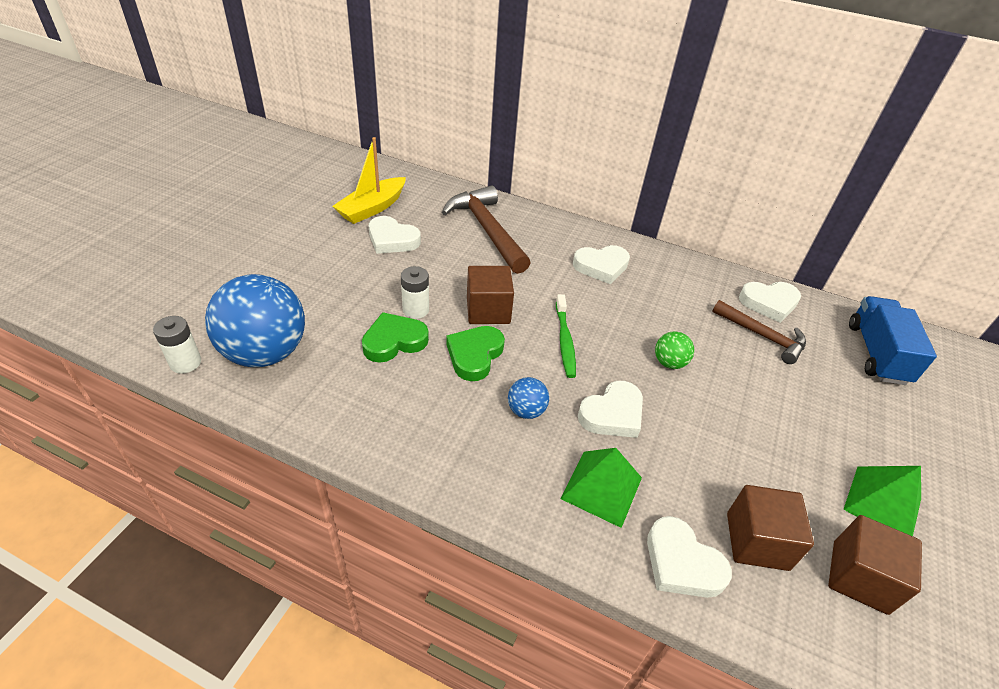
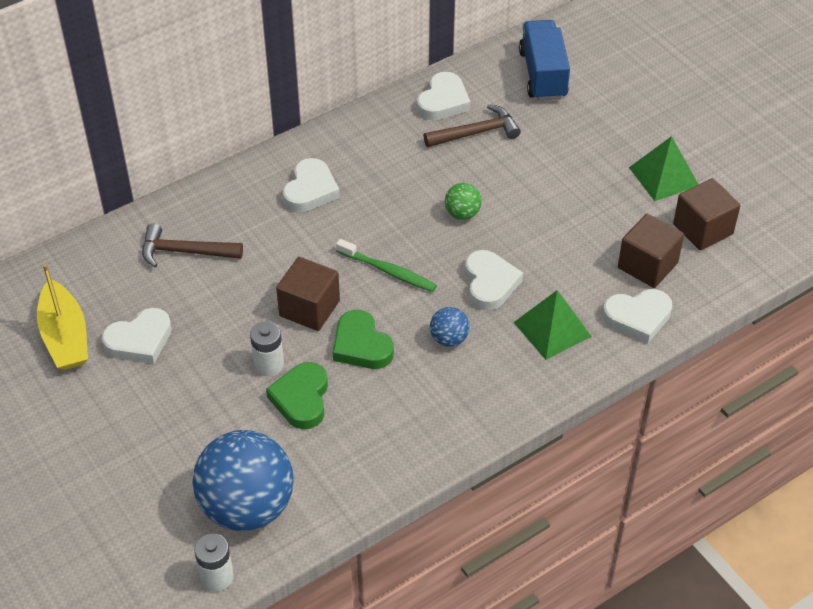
camera: 55 degrees left, 5 degrees up
(487, 230) = (185, 252): brown hammer -> brown hammer, size x0.64
(877, 353) = (543, 75): blue truck -> blue truck turned 45 degrees clockwise

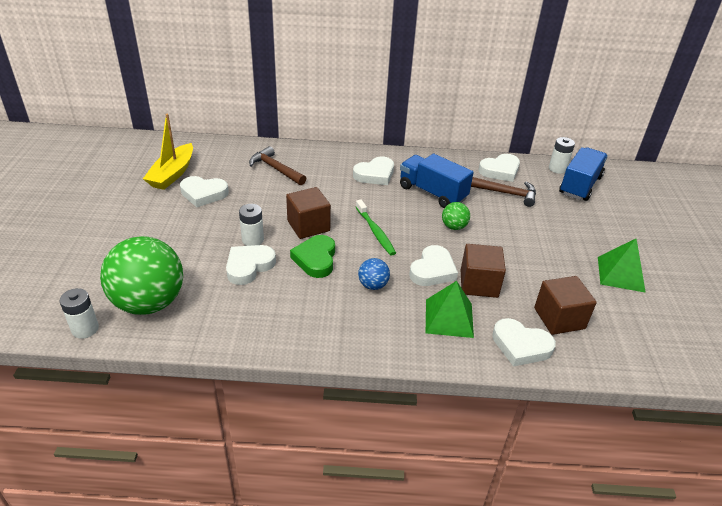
camera: 35 degrees right, 10 degrees down
(247, 507) = (149, 303): blue ball -> green ball
(301, 399) = (249, 266): green heart -> white heart
(399, 179) = (432, 193): none -> blue truck
(501, 62) = (557, 169): none -> white battery
(702, 229) = (625, 319): brown cube -> brown cube (479, 284)

